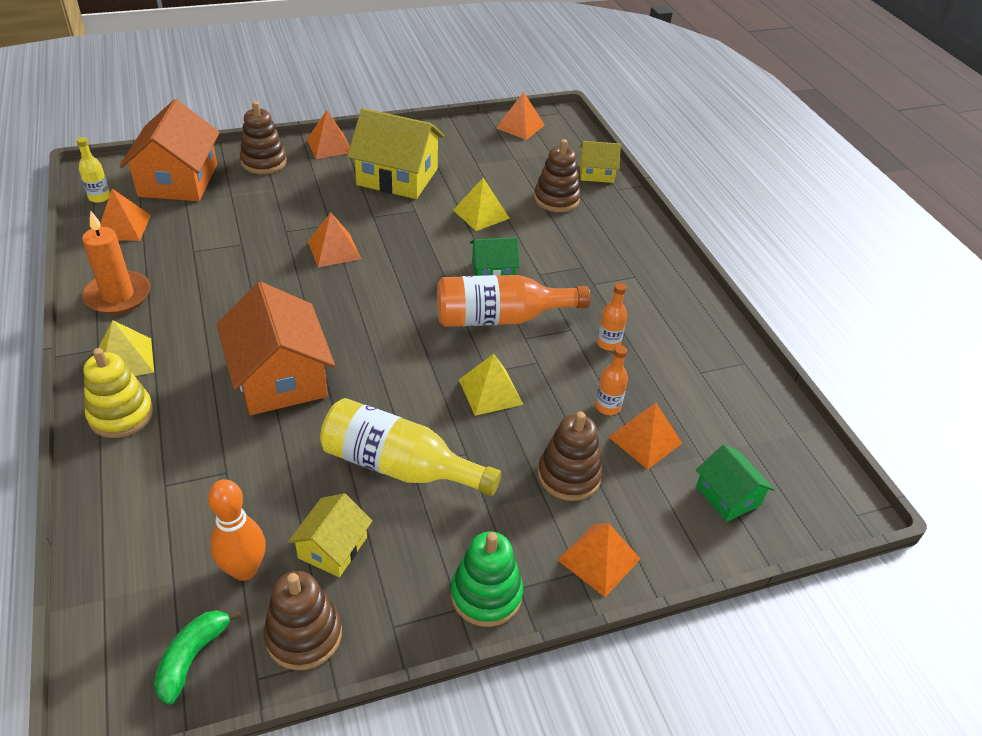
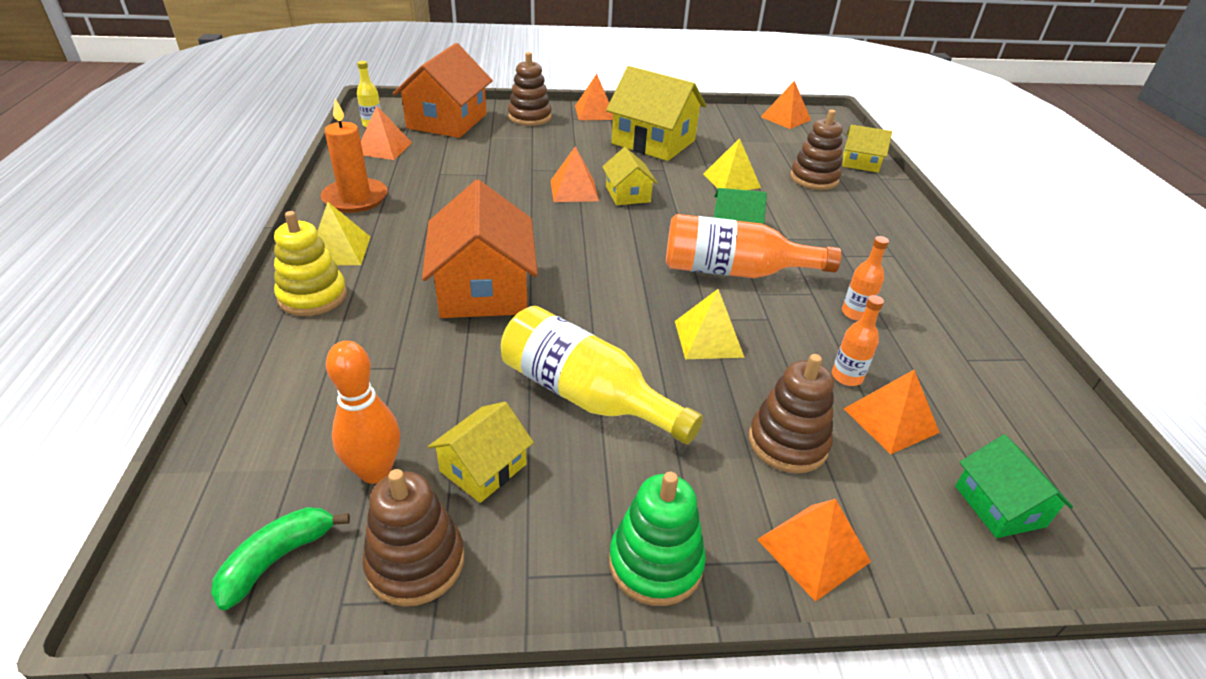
camera: 15 degrees right, 5 degrees down
(386, 246) = (627, 194): none -> yellow house

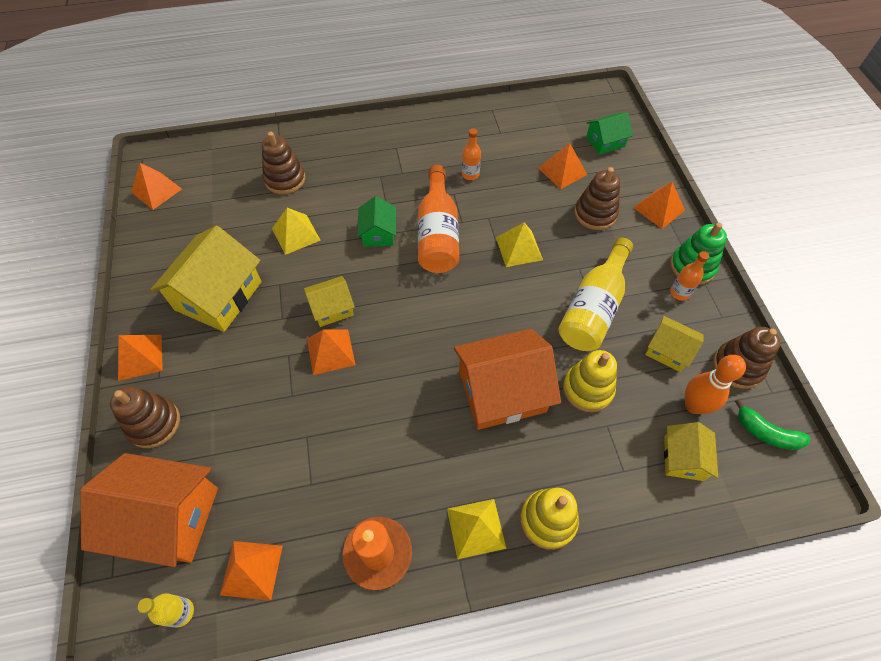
camera: 95 degrees left, 20 degrees up
(455, 360) = (587, 389): none -> yellow stacking toy
(847, 377) = (533, 185): orange bottle -> orange bottle (679, 293)
(860, 163) = (252, 148): yellow house -> yellow house (683, 458)

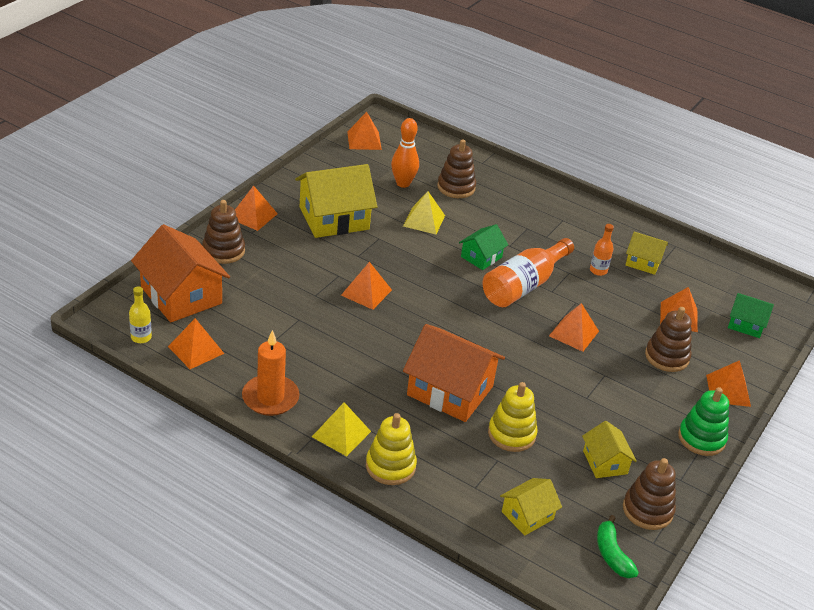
camera: 40 degrees right, 20 degrees down
(332, 308) = (396, 273): yellow house -> yellow house (643, 262)
(519, 248) = (574, 333): yellow pyramid -> orange pyramid
(593, 308) = (581, 401): yellow bottle -> none
(679, 293) = (666, 443): orange bottle -> none
(694, 405) = (578, 500): orange bowling pin -> orange bowling pin (403, 183)

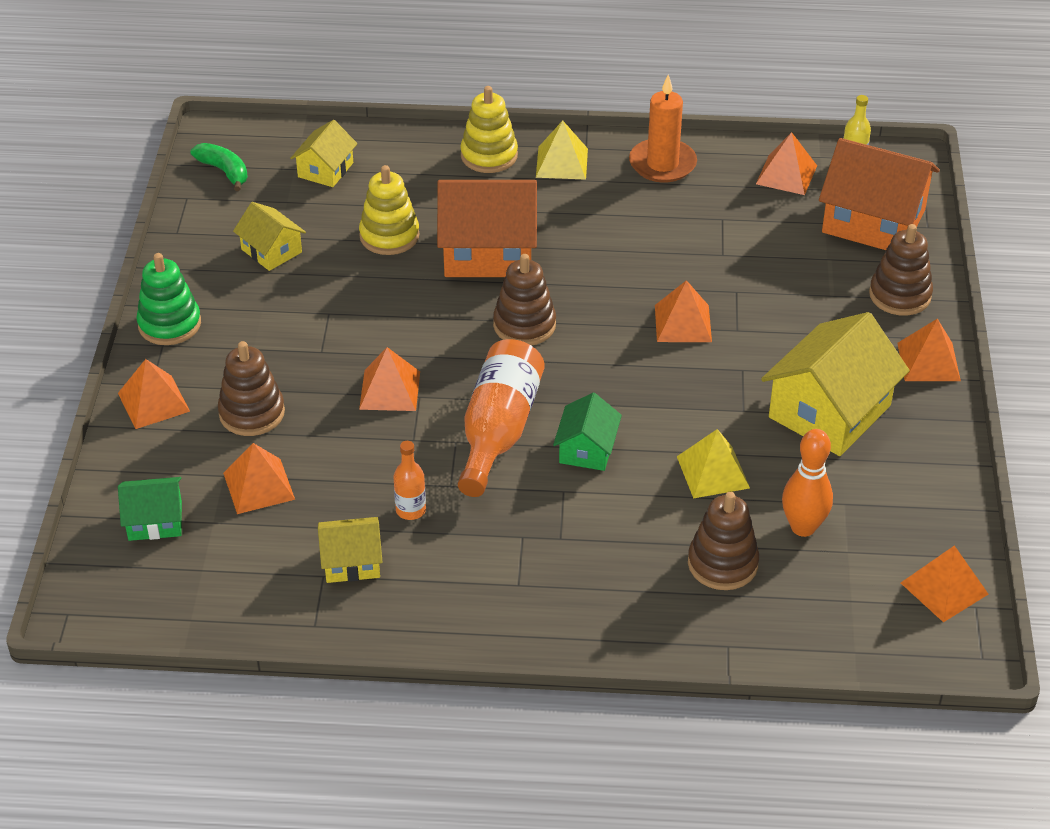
camera: 155 degrees right, 5 degrees up
(647, 510) = (204, 223): brown stacking toy -> brown stacking toy (524, 325)

